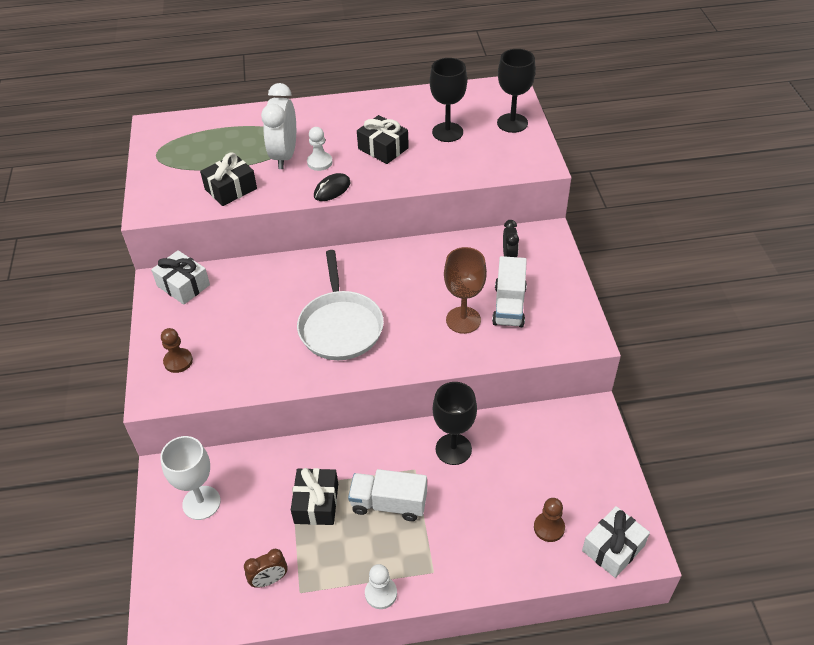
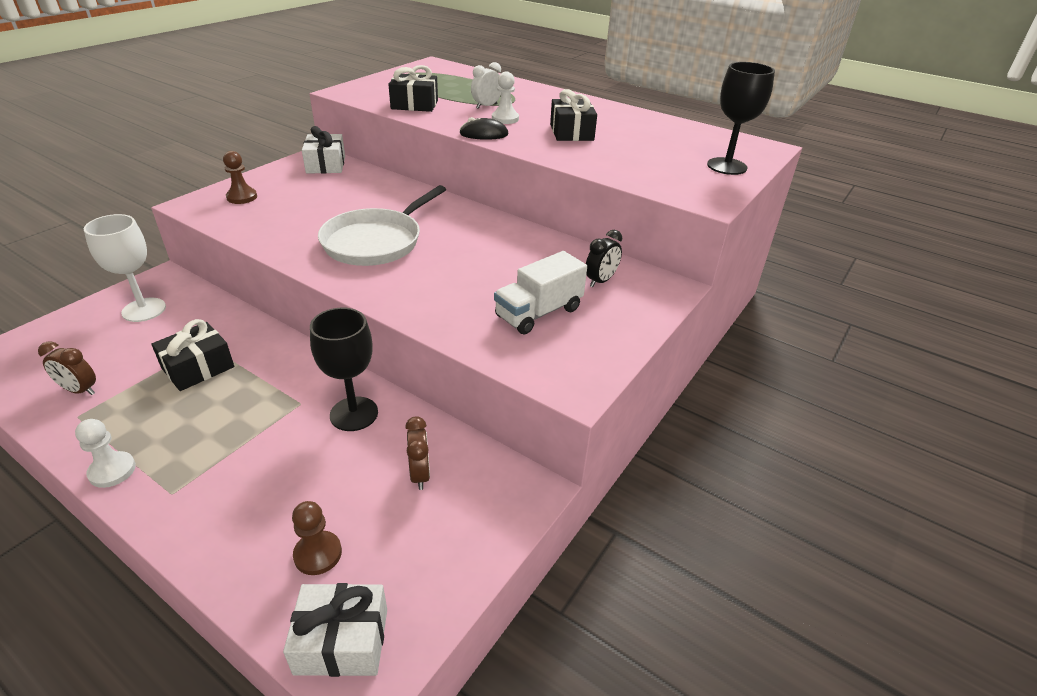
camera: 40 degrees right, 10 degrees down
(284, 156) = (486, 106): white clock -> white clock, size x0.54
(389, 504) = (238, 411): white truck -> none
(447, 132) = (649, 146): black goblet -> none
(463, 320) = (478, 297): brown goblet -> none
(535, 450) = (420, 474): none -> brown clock

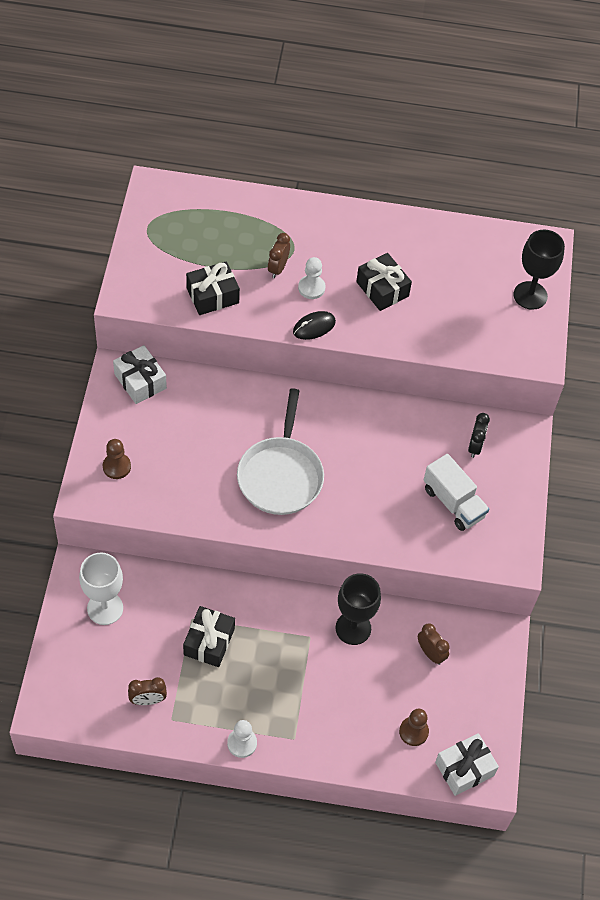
camera: 30 degrees left, 20 degrees up
(486, 106) = (278, 268): white clock -> brown clock
(538, 313) = (453, 503): white truck -> white truck turned 60 degrees counterclockwise

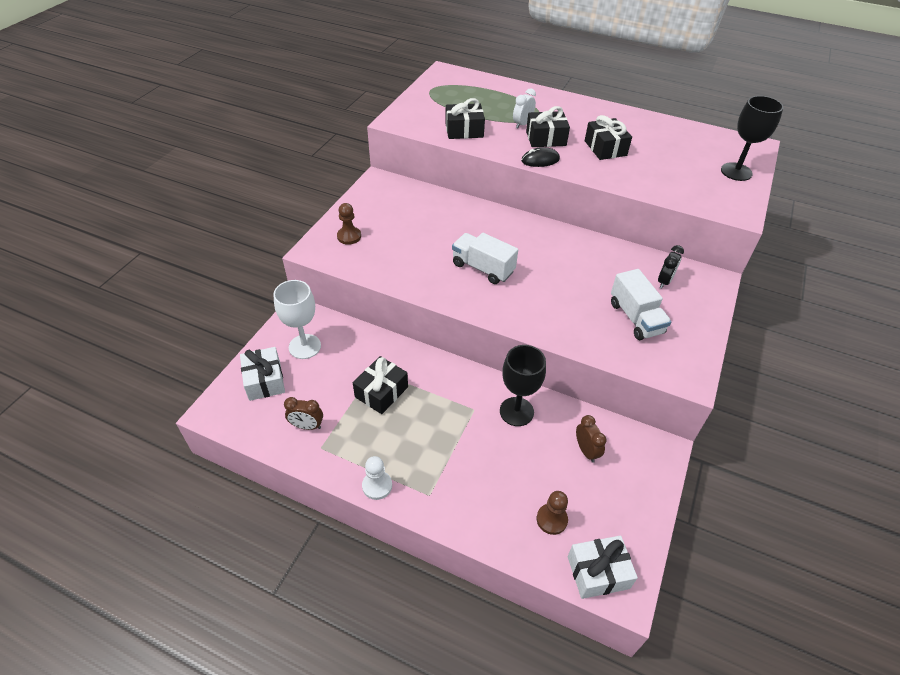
camera: 20 degrees right, 10 degrees down
(140, 381) = (393, 189): white gift -> white gift (265, 380)
(278, 268) = (522, 124): brown clock -> white clock
(280, 475) = (483, 268): white pan -> white truck
(311, 288) = (546, 138): white pawn -> black gift

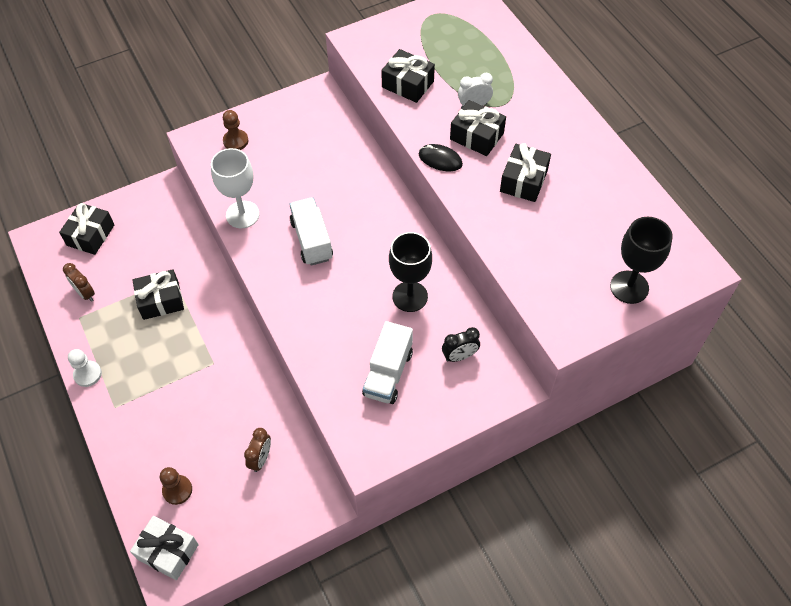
camera: 40 degrees right, 10 degrees up
(265, 380) = (90, 235): white gift -> black gift
(305, 346) = (143, 223): white goblet -> white goblet (242, 214)
(516, 411) = (243, 388): black goblet -> black goblet (410, 296)

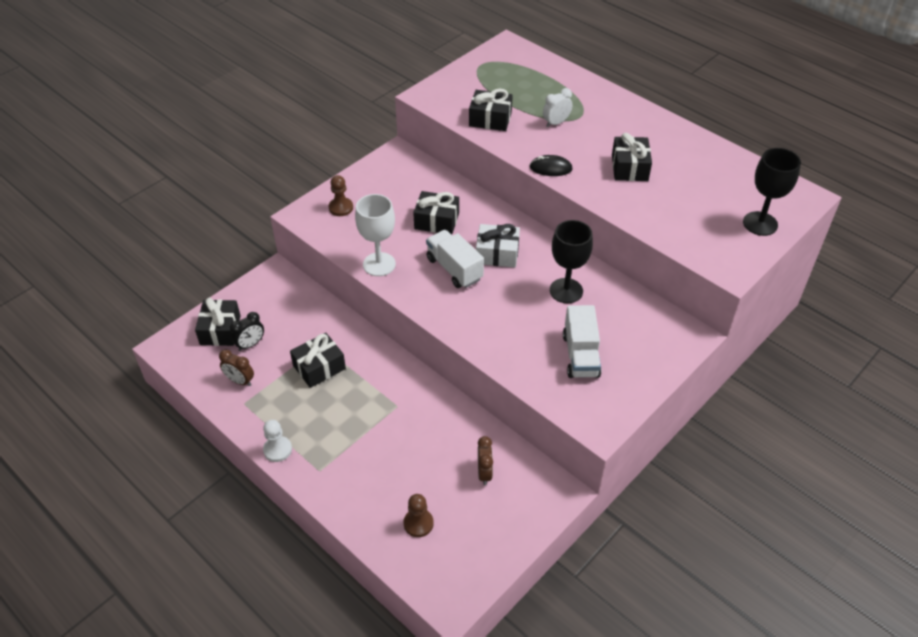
camera: 20 degrees left, 10 degrees down
(168, 551) = (436, 579): white gift -> white gift (497, 254)
(460, 356) = (635, 325): black clock -> black clock (250, 344)
(476, 136) = (571, 144): black gift -> black gift (436, 221)

